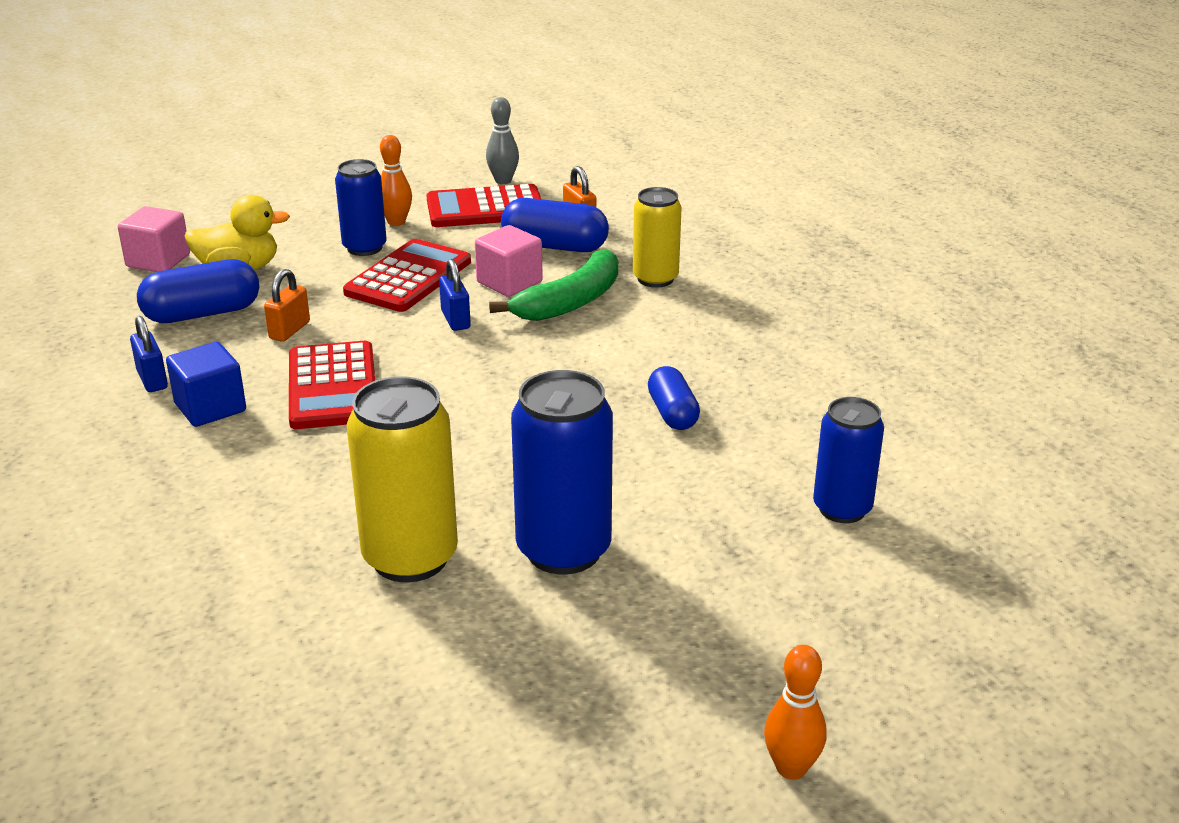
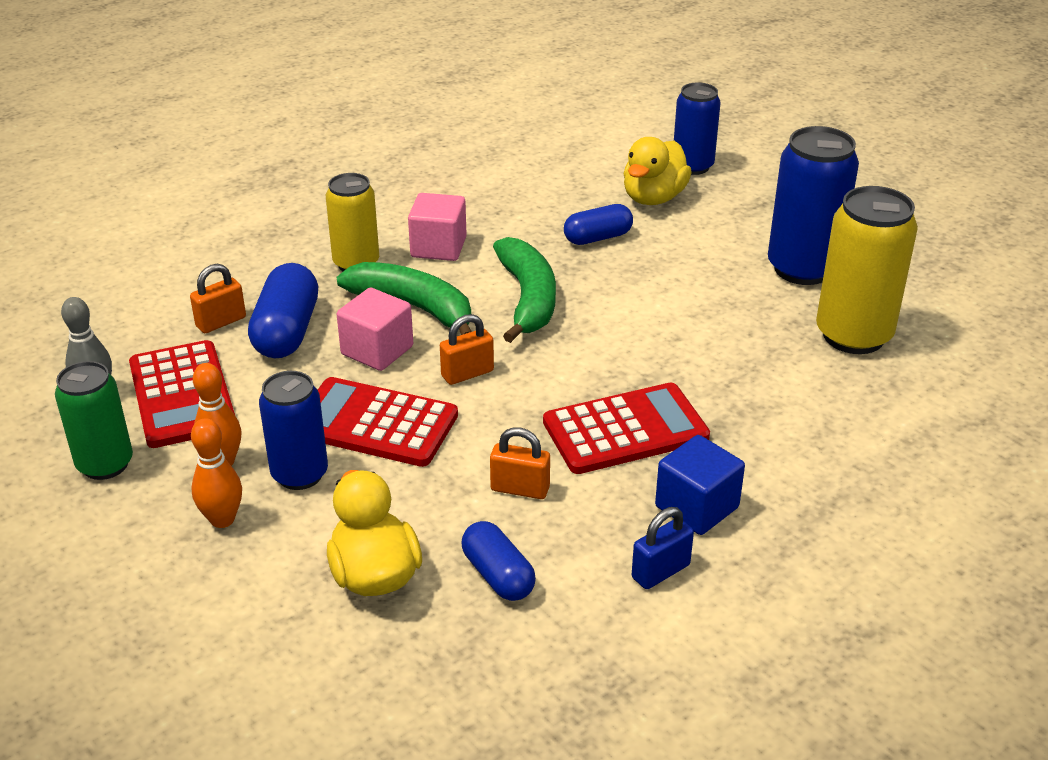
camera: 100 degrees left, 5 degrees up
(158, 261) = (356, 670): pink cube -> pink cube (438, 247)
(202, 313) = (498, 575): blue capsule -> blue capsule, size x0.65
(417, 186) = (105, 464): none -> green can
(455, 320) = (467, 373): blue padlock -> orange padlock
(564, 359) = (527, 299): none -> green banana
(759, 464) = (653, 198): none -> yellow duck
(791, 768) = (946, 177): orange bowling pin -> orange bowling pin (222, 519)

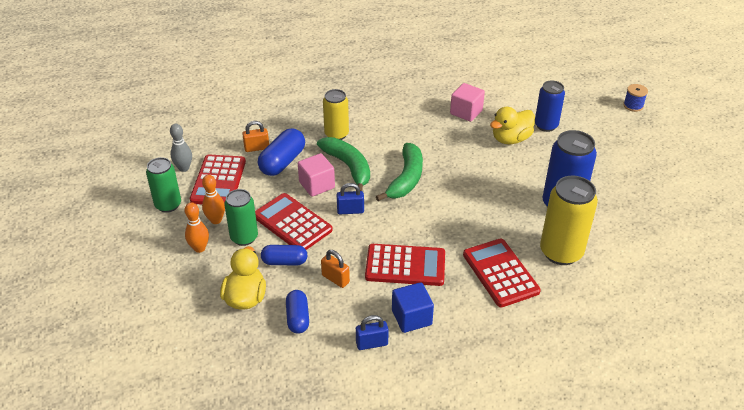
camera: 25 degrees right, 5 degrees up
(300, 474) = (244, 237): blue can -> green can
(438, 247) = (381, 137): pink cube -> pink cube (466, 112)
(467, 373) = (350, 211): orange padlock -> blue padlock
(598, 238) = (465, 154): blue capsule -> blue capsule (284, 262)
(786, 393) = (500, 273): none -> red calculator
(798, 110) = (633, 106): none -> blue spool

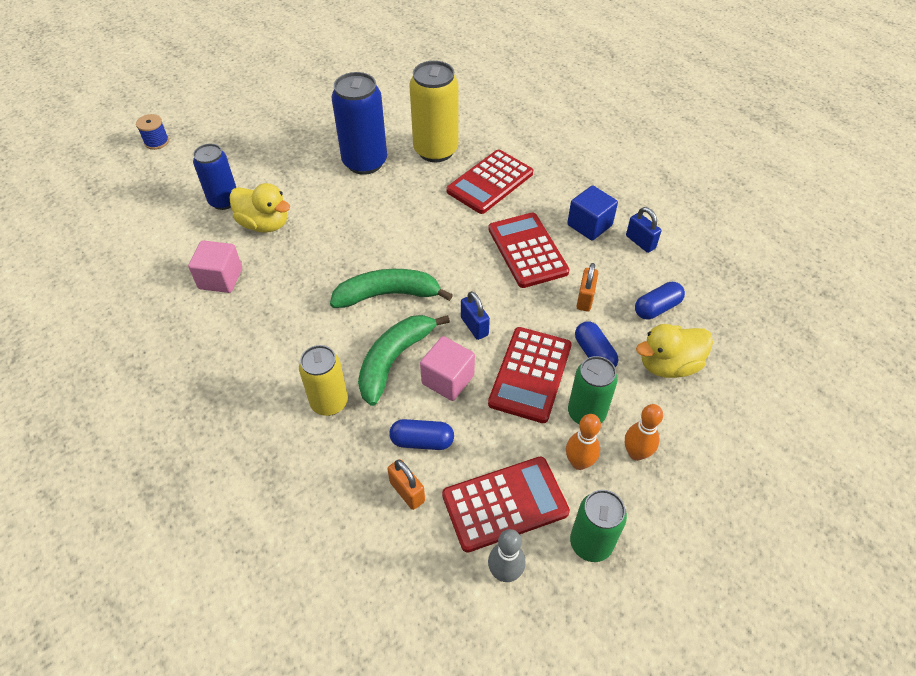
camera: 115 degrees left, 10 degrees up
(282, 162) = (422, 441): blue capsule -> blue capsule, size x0.65

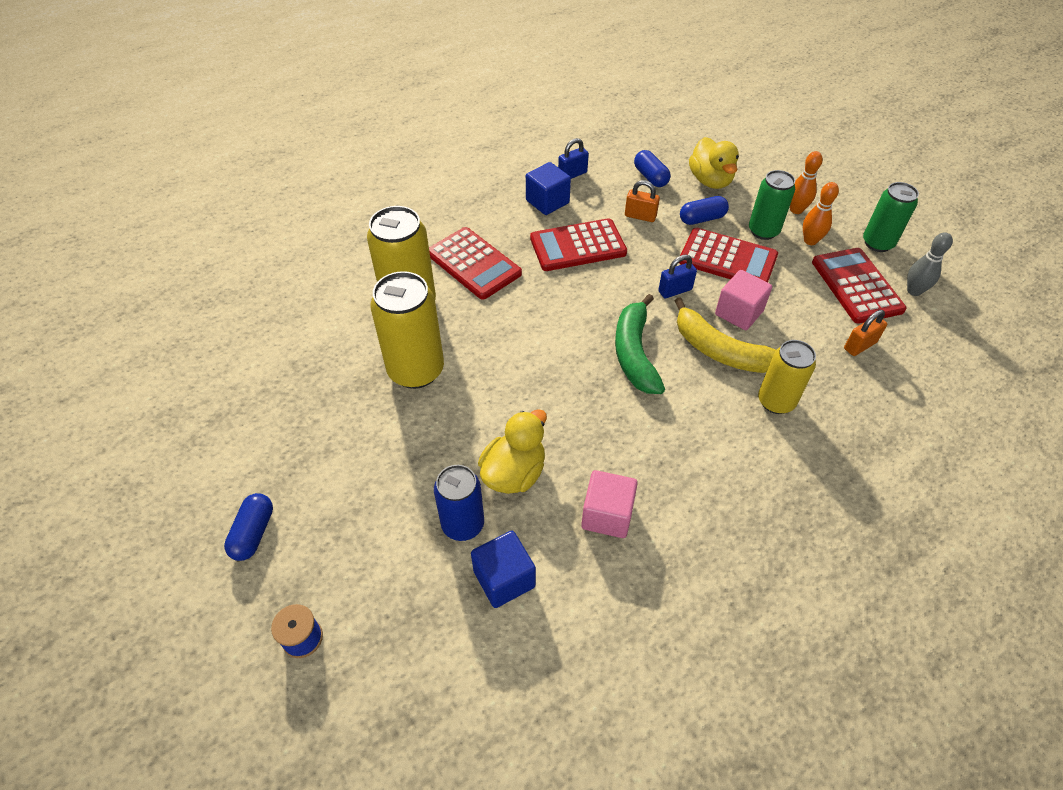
camera: 85 degrees left, 0 degrees up
(178, 225) = (504, 579): none -> blue cube
(365, 162) = (416, 370): blue can -> yellow can
(394, 360) = (719, 350): green banana -> yellow banana
(422, 441) = (807, 333): blue capsule -> blue capsule (253, 533)

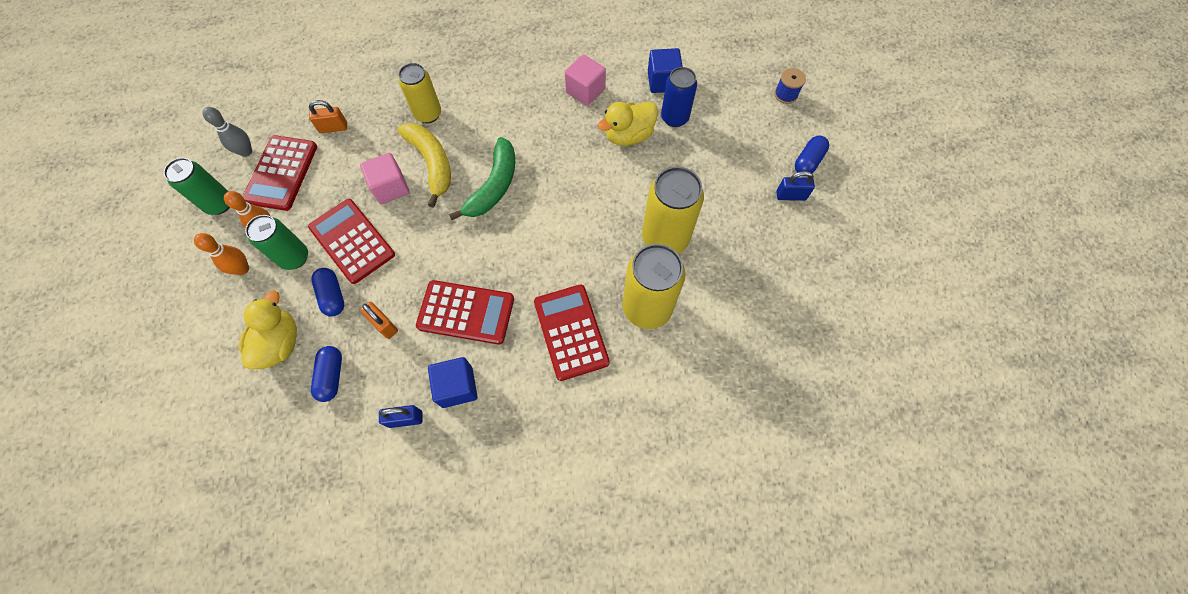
camera: 155 degrees left, 15 degrees up
(675, 290) = (421, 228): blue padlock -> blue padlock (791, 196)
(702, 219) = (332, 296): blue capsule -> blue capsule turned 60 degrees clockwise

